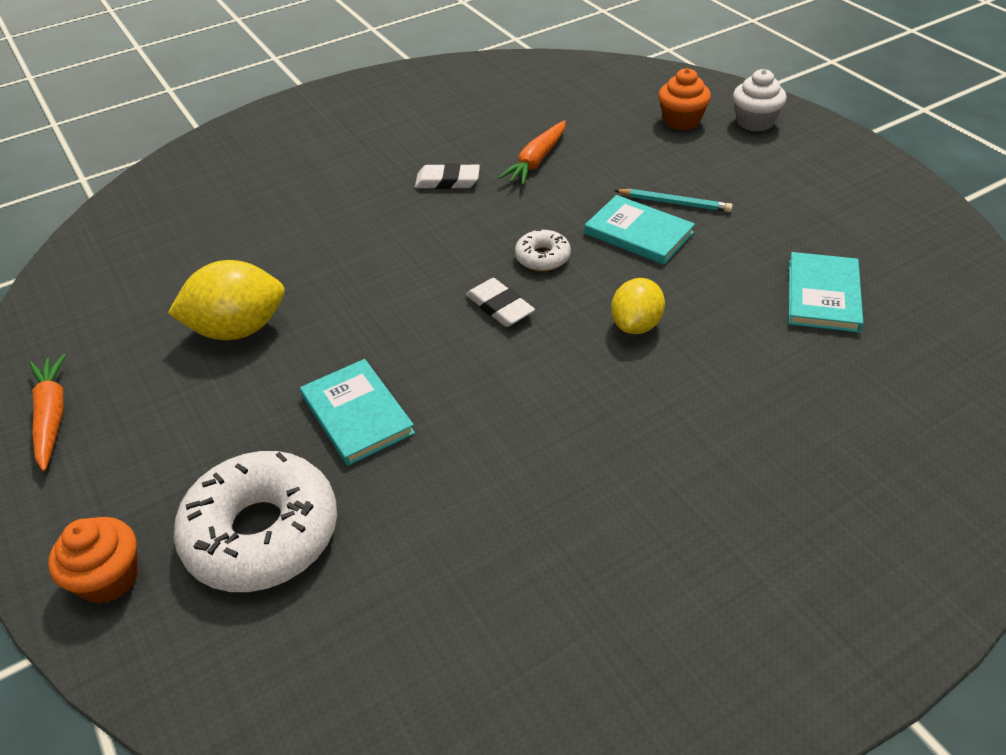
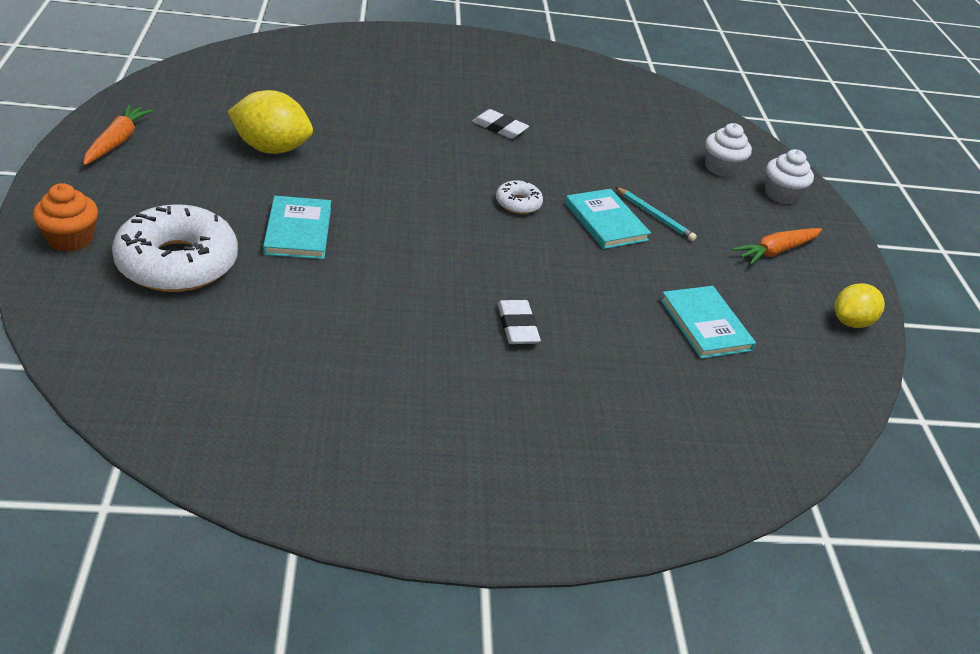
camera: 20 degrees right, 5 degrees down
(500, 307) = (456, 217): white eraser -> white eraser (517, 326)
(536, 161) = (578, 144): orange carrot -> orange carrot (776, 251)
(636, 325) = (541, 274): yellow lemon -> yellow lemon (851, 322)
(681, 120) = (721, 168): orange cupcake -> white cupcake
(823, 295) = (705, 325): turquoise book -> turquoise book turned 60 degrees counterclockwise

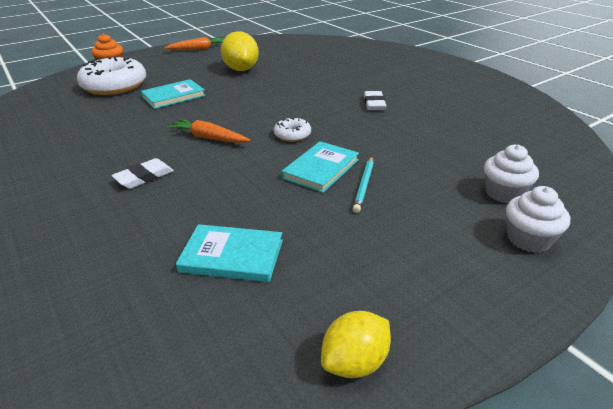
camera: 65 degrees right, 5 degrees down
(705, 325) = (232, 256): turquoise book -> turquoise book turned 60 degrees clockwise
(776, 251) = (415, 264): orange carrot -> orange carrot (208, 138)
(851, 322) = (355, 362): yellow lemon -> yellow lemon turned 60 degrees counterclockwise

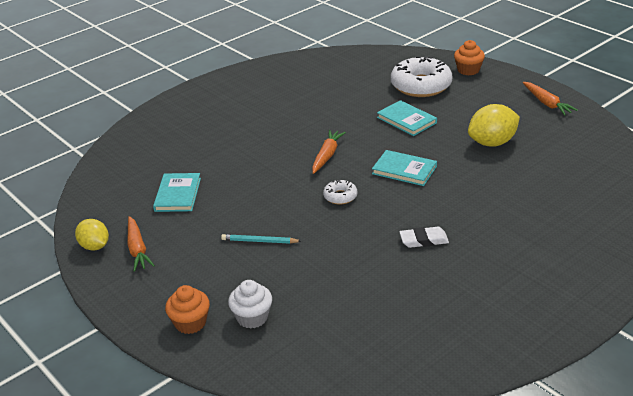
camera: 85 degrees right, 0 degrees up
(144, 177) = (264, 142): white eraser -> none
(321, 169) = (283, 218): turquoise book -> turquoise book (404, 170)
(369, 299) = (137, 249): none -> orange carrot
(528, 239) = (190, 323): white cupcake -> orange cupcake

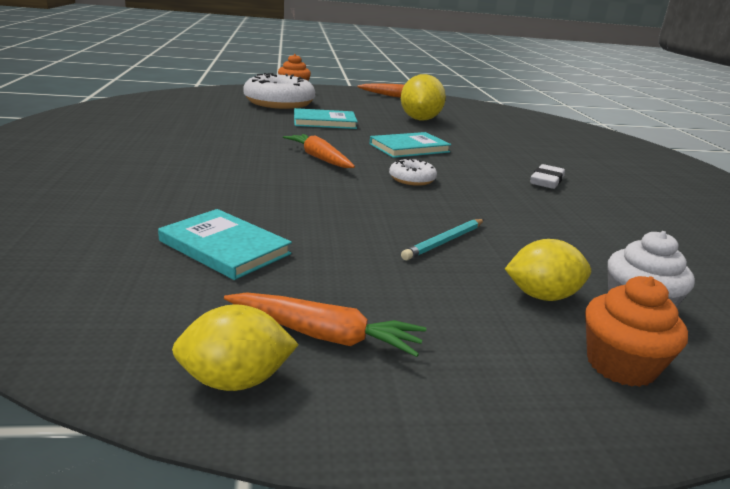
camera: 60 degrees left, 10 degrees down
(232, 287) = (542, 296): none -> yellow lemon

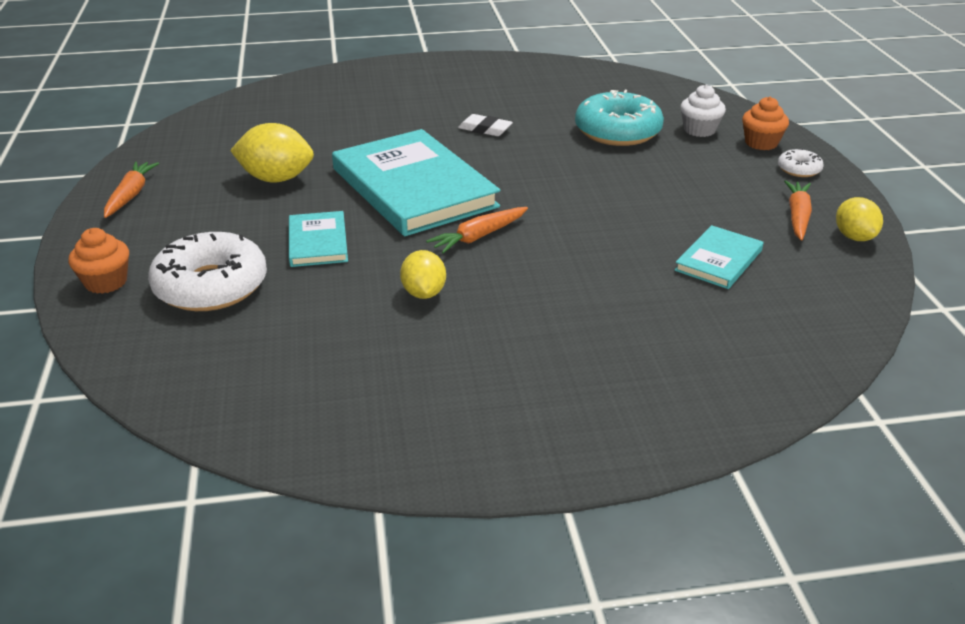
camera: 90 degrees left, 10 degrees up
(409, 148) = (413, 188): turquoise book -> turquoise book, size x2.08
(412, 179) = (518, 188): white donut -> white donut (799, 169)
(444, 242) = (648, 179): turquoise pencil -> none
(542, 296) = (704, 154): yellow lemon -> yellow lemon (424, 293)
(586, 244) = (617, 131): none -> turquoise donut

